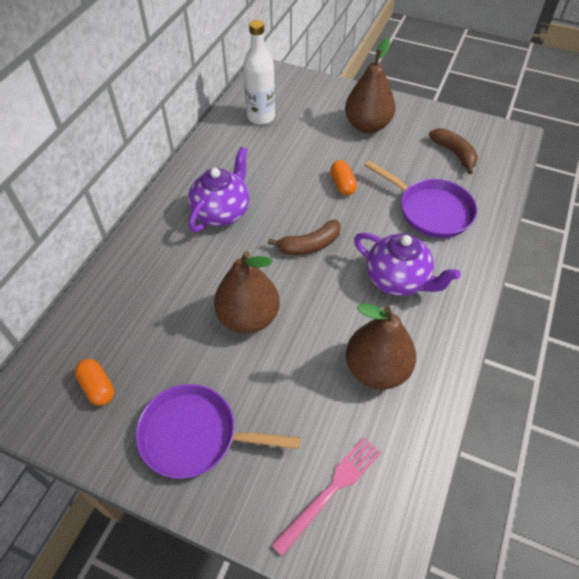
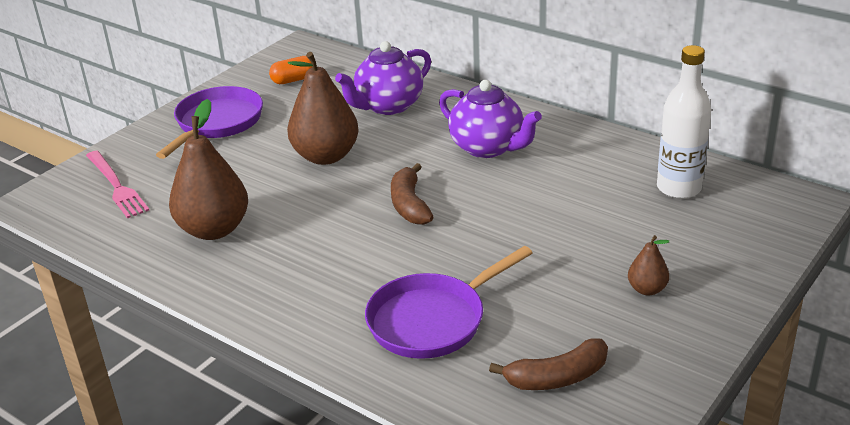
camera: 105 degrees right, 20 degrees down
(342, 184) = (511, 245): orange capsule -> none
(367, 126) = (647, 289): brown pear -> brown pear, size x0.48
(398, 280) = (323, 265): purple teapot -> purple teapot (388, 106)

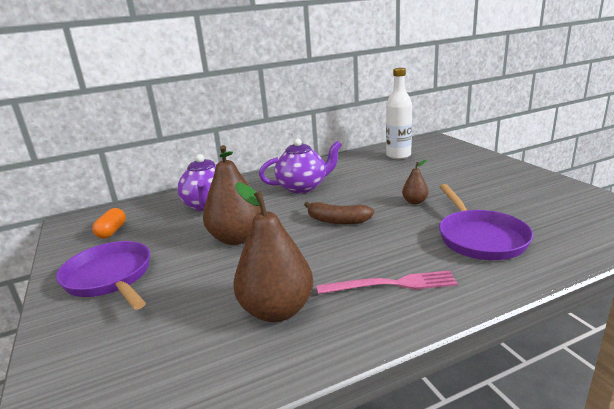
camera: 60 degrees left, 10 degrees down
(116, 186) = (120, 363): pink fork -> pink fork (391, 284)
(557, 377) = (557, 213): brown banana -> none
(647, 289) = (483, 177): brown pear -> brown pear (415, 202)

